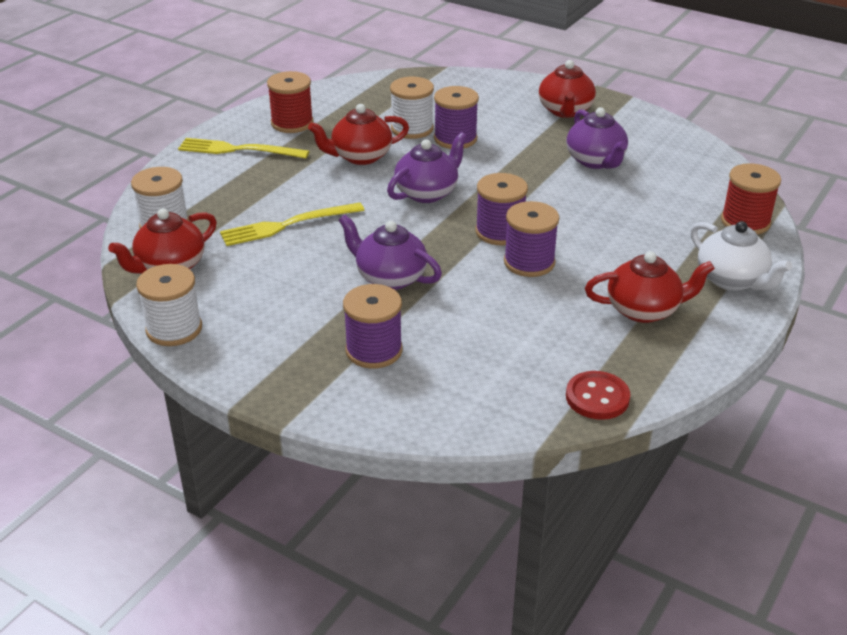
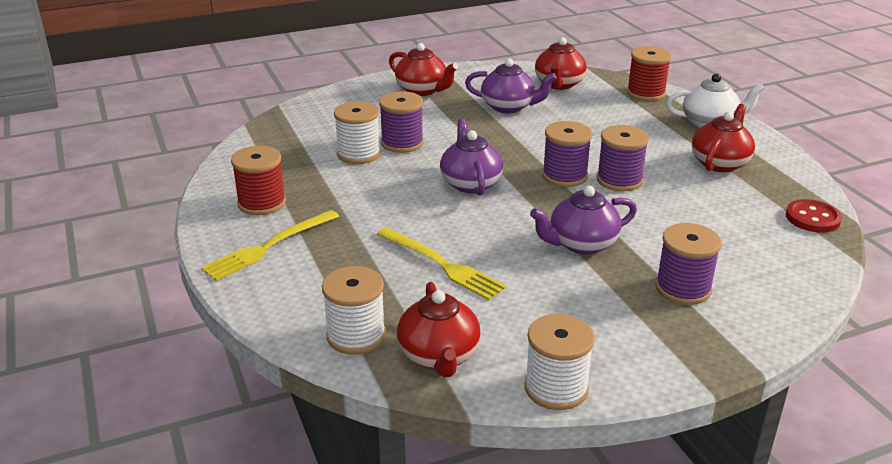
camera: 55 degrees left, 5 degrees down
(288, 225) = (441, 264): yellow fork -> yellow fork turned 60 degrees counterclockwise
(360, 156) = (371, 191): red teapot -> red teapot (559, 84)

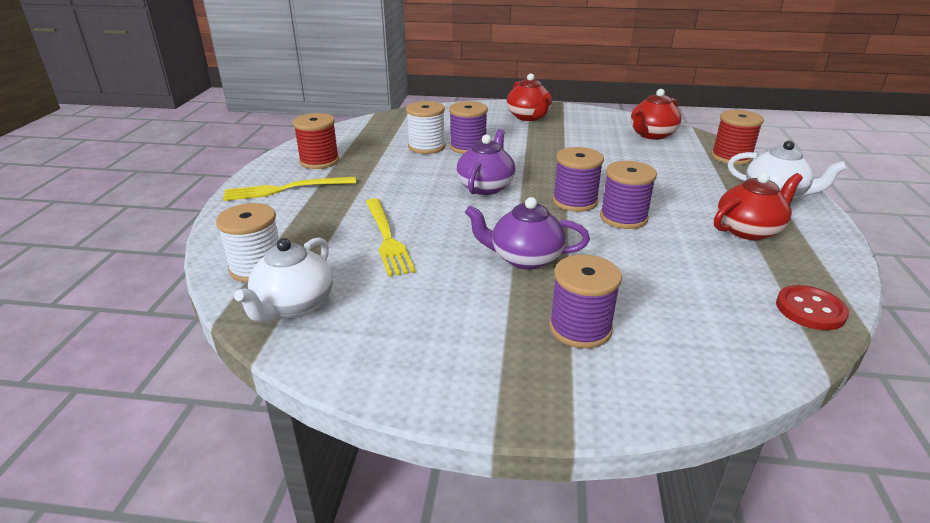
camera: 30 degrees right, 0 degrees up
(439, 356) = (293, 306): red teapot -> white teapot
(509, 107) = (586, 141): purple teapot -> none
(556, 388) = (350, 371): white spool -> none

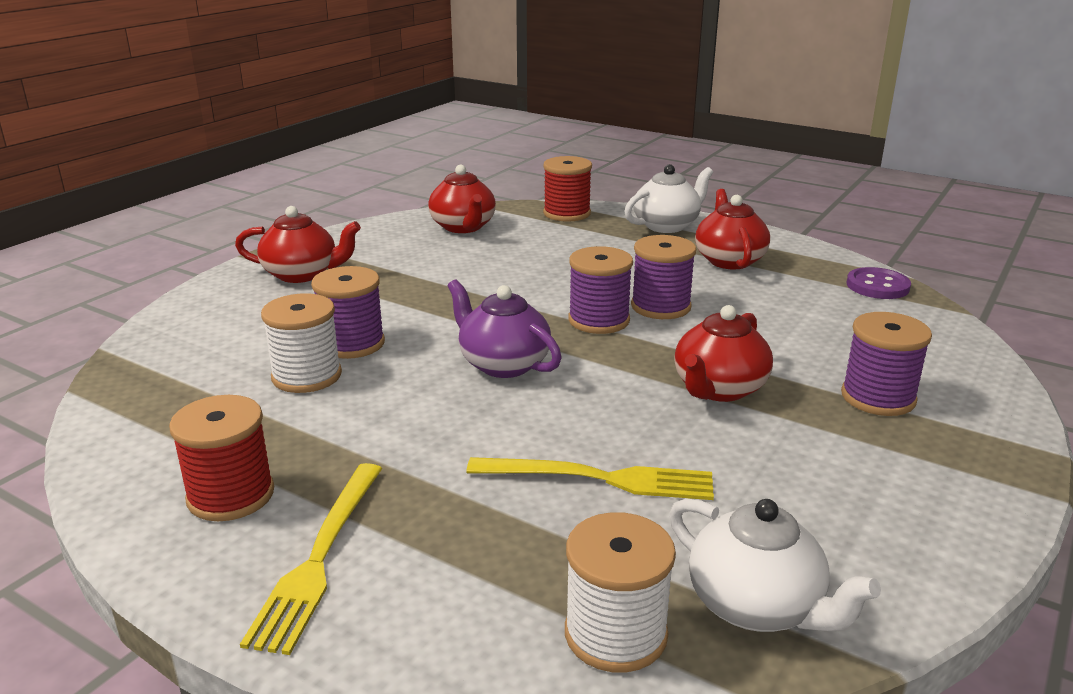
camera: 65 degrees left, 5 degrees down
(524, 258) = (718, 389): purple teapot -> red teapot
(810, 310) = (877, 286): red button -> purple button

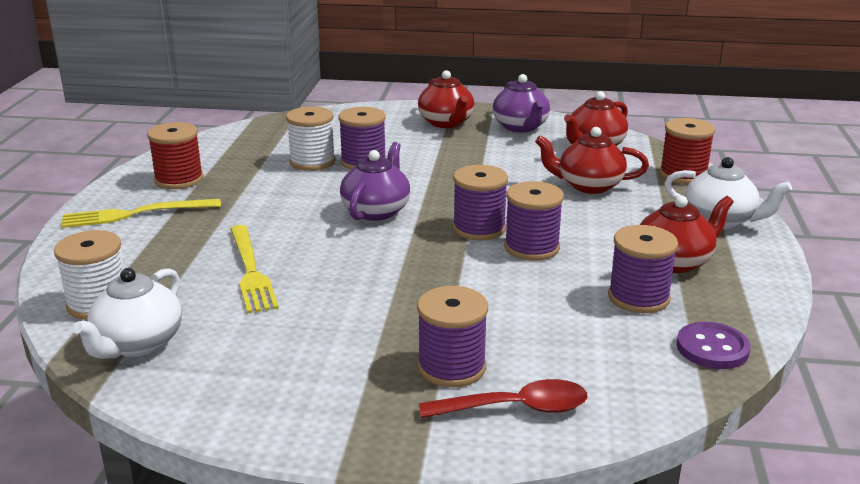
camera: 65 degrees right, 0 degrees up
(370, 244) = (521, 127): none -> purple teapot
(718, 389) = (405, 293): red teapot -> red teapot (588, 185)
(784, 289) = (638, 297): none -> purple spool
(955, 384) = (516, 408): none -> red spoon

